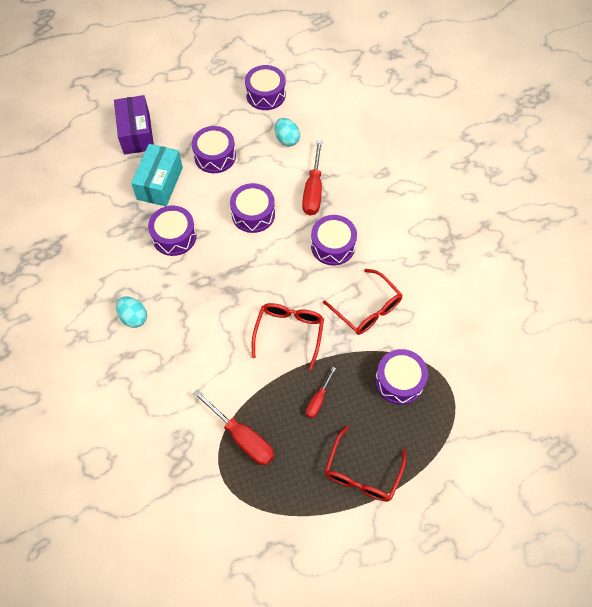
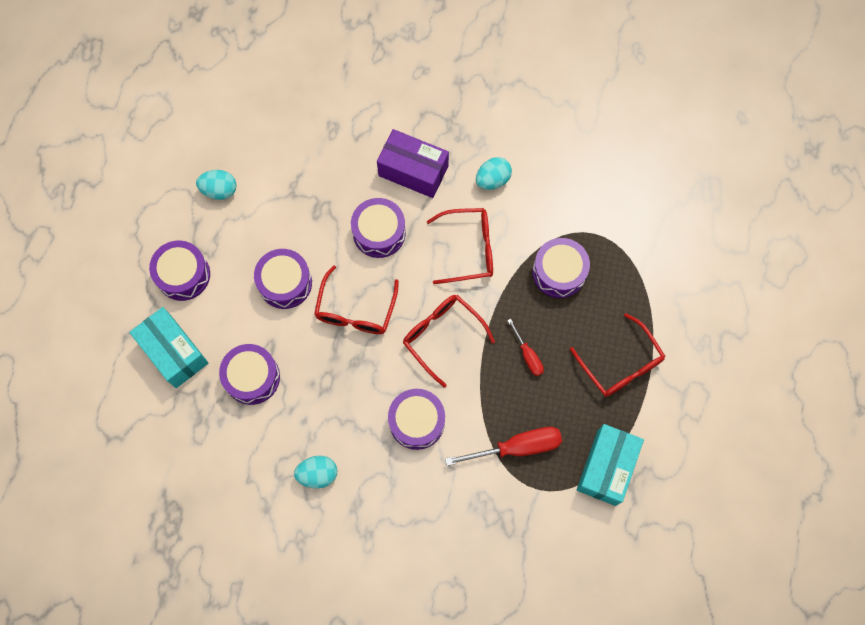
camera: 55 degrees left, 10 degrees up
(136, 134) = (87, 337): purple box -> purple box (413, 171)
(265, 94) = (144, 172): purple drum -> purple drum (417, 421)
(266, 267) = (356, 310): none -> red glasses
(272, 515) = (606, 467): none -> turquoise box
(313, 190) = (302, 207): red screwdriver -> none
(432, 291) = (492, 180): none -> turquoise egg

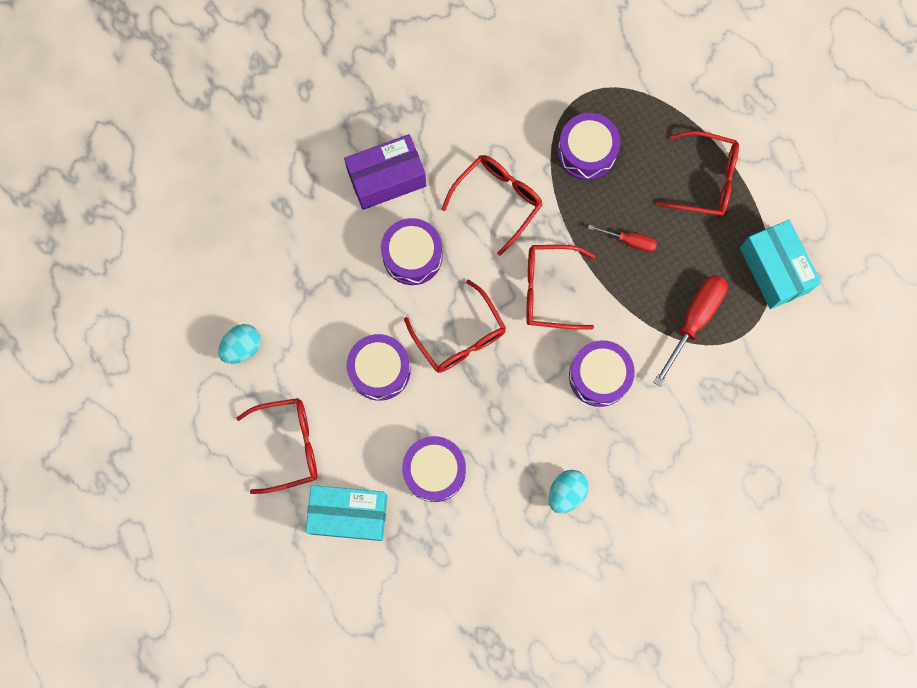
camera: 45 degrees left, 5 degrees up
(183, 275) = (288, 445): purple drum -> red glasses
(492, 180) = (458, 126): turquoise egg -> none

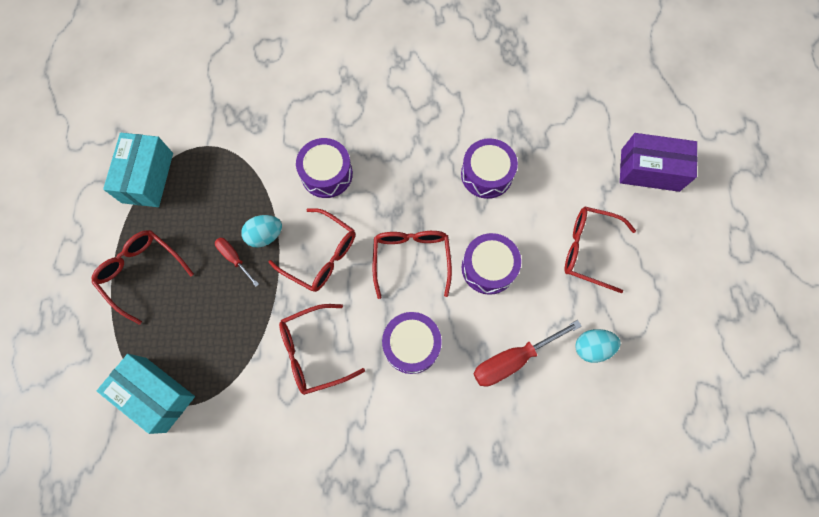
camera: 150 degrees left, 5 degrees down
(349, 514) = (566, 178): turquoise box -> turquoise box (156, 394)
(387, 179) = (394, 427): purple box -> purple box (650, 170)
(566, 492) = (401, 112): turquoise egg -> turquoise egg (265, 235)
(586, 152) = (215, 351): purple drum -> none
(694, 320) = (231, 174): red screwdriver -> red screwdriver (513, 359)

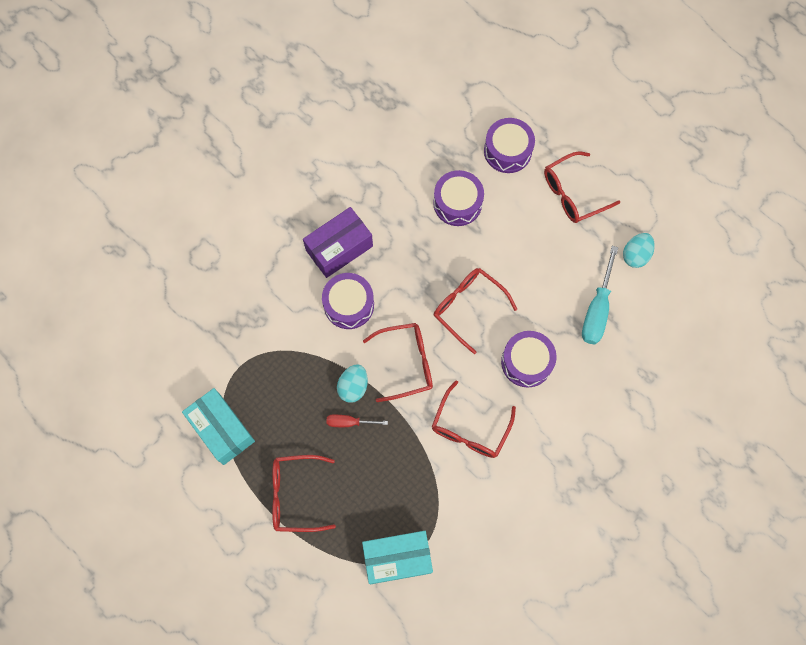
camera: 45 degrees left, 0 degrees up
(488, 267) = (523, 265): purple drum -> purple drum (507, 151)
(513, 359) = (597, 309): red screwdriver -> turquoise screwdriver
(650, 170) = (558, 102): purple box -> purple box (339, 248)

